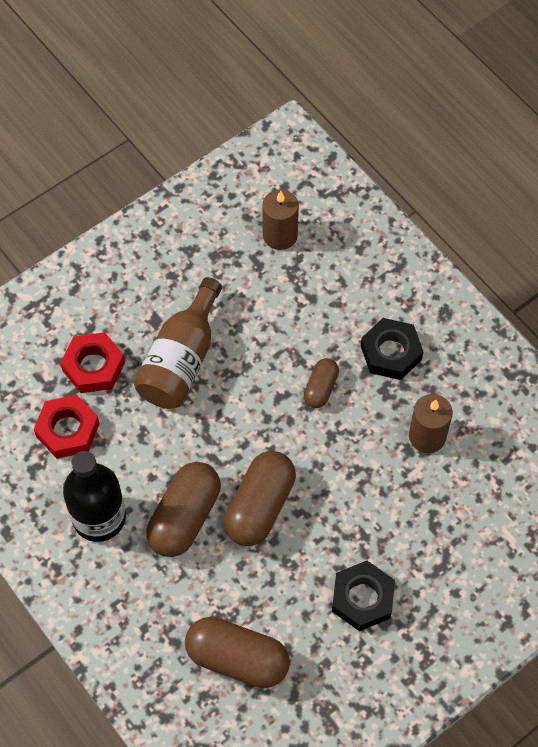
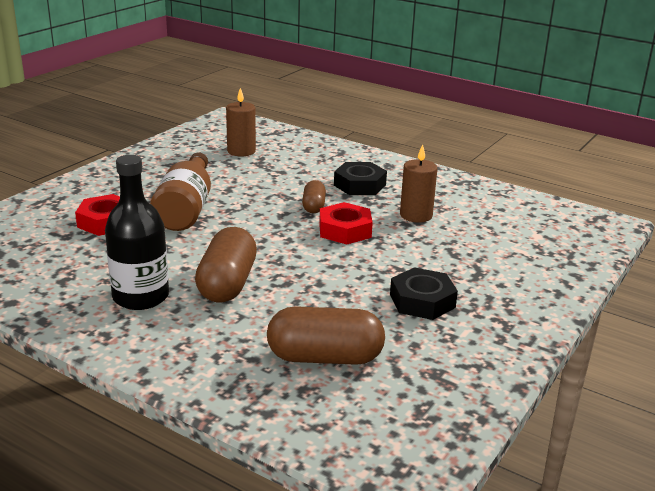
camera: 20 degrees left, 35 degrees down
(67, 430) = (92, 255): red nut -> red nut (345, 230)
(260, 506) = (295, 268): brown capsule -> none

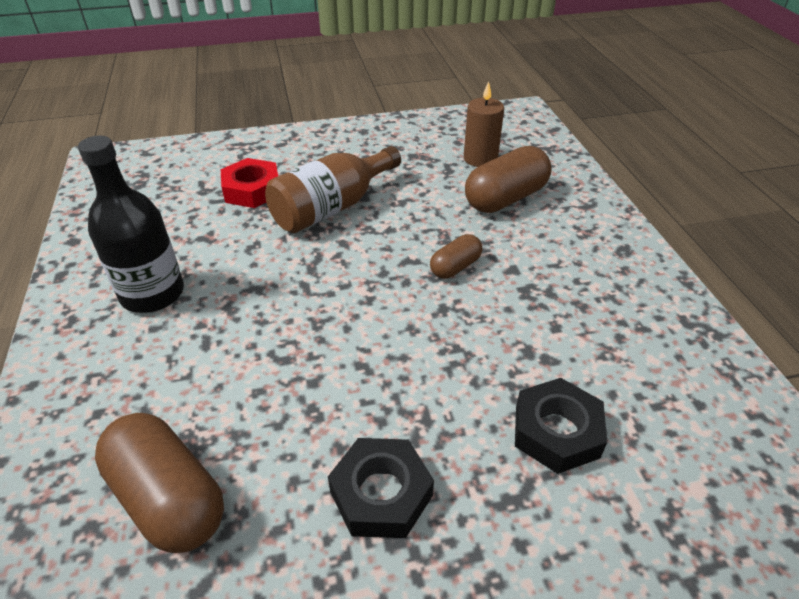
camera: 45 degrees right, 15 degrees up
(227, 284) = (234, 324): brown capsule -> brown capsule (506, 198)
(345, 230) = (442, 320): red nut -> none
(359, 185) = (548, 262): black nut -> black nut (556, 431)
(416, 215) = (558, 346): brown candle -> none

